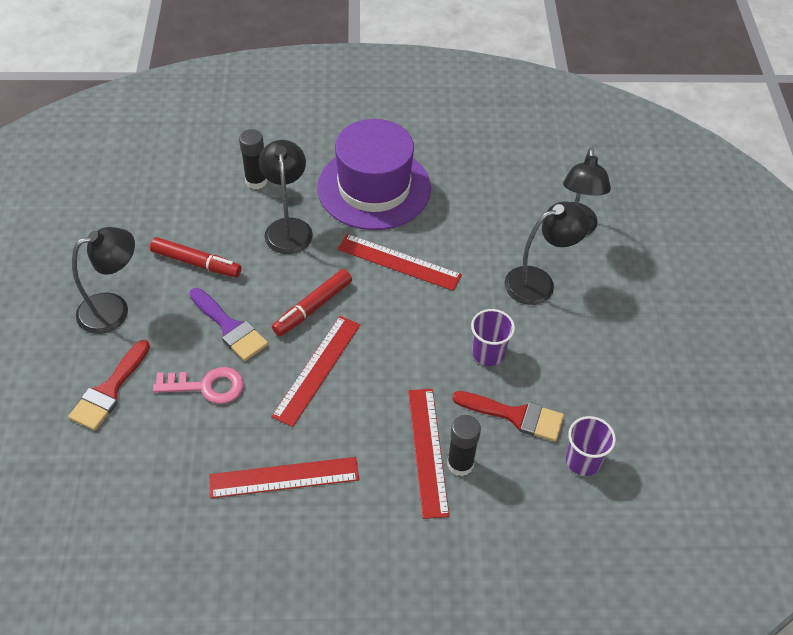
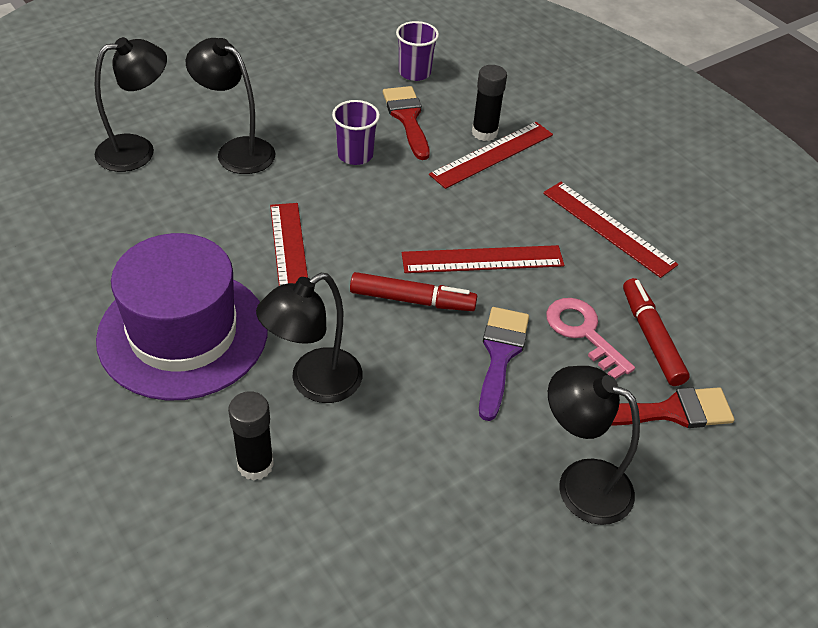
camera: 125 degrees left, 5 degrees down
(196, 263) = (443, 443): red marker -> red marker (651, 338)

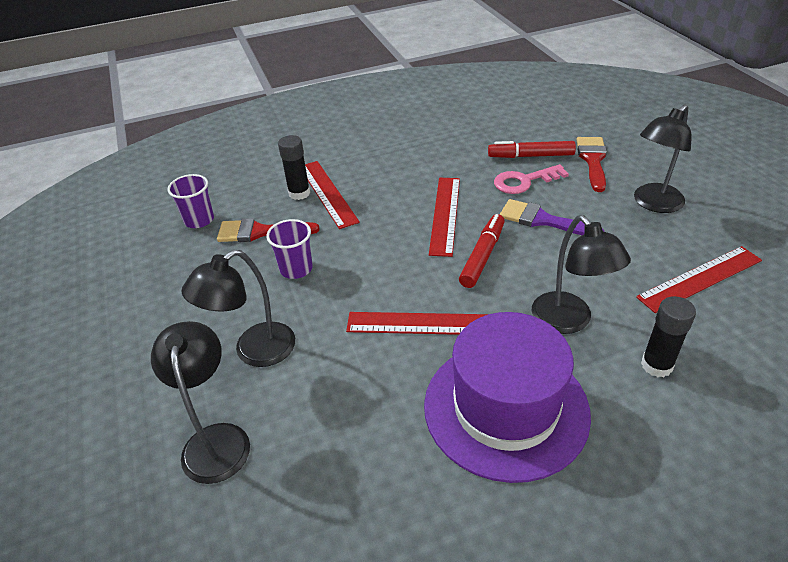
camera: 70 degrees left, 5 degrees down
(608, 228) = (425, 155): red ruler -> red ruler (700, 278)

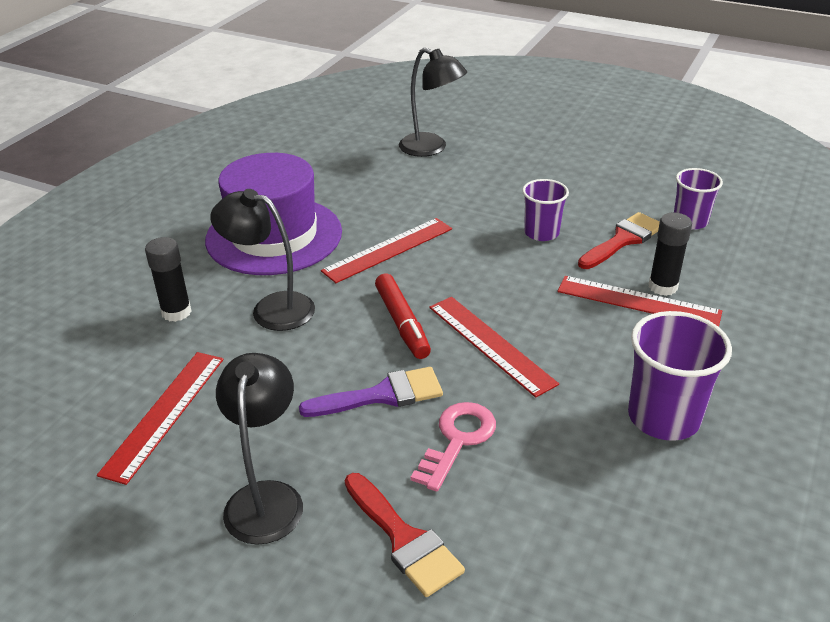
camera: 135 degrees right, 5 degrees down
(254, 352) = (479, 183): black lamp -> none
(413, 145) = (663, 417): none -> purple cup
(530, 156) = (496, 493): red marker -> none

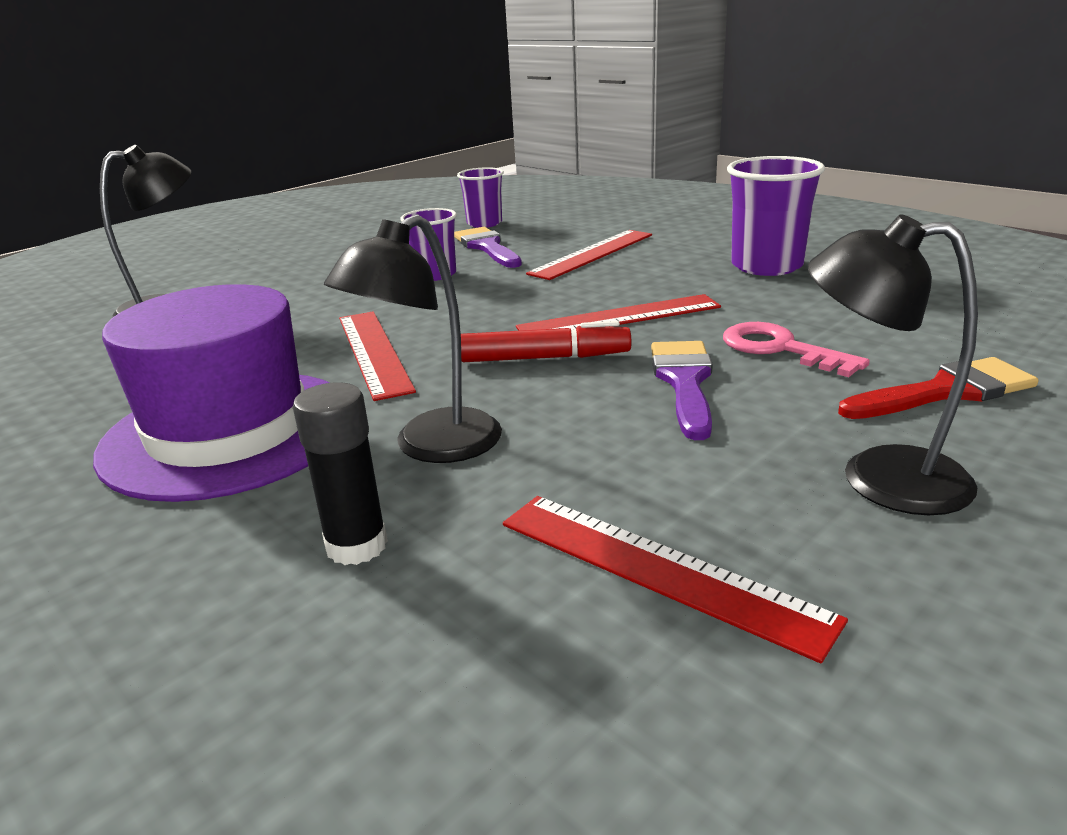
camera: 70 degrees left, 10 degrees down
(623, 240) = (487, 247): red brush -> purple brush
(662, 287) = (577, 244): black glue stick -> none

